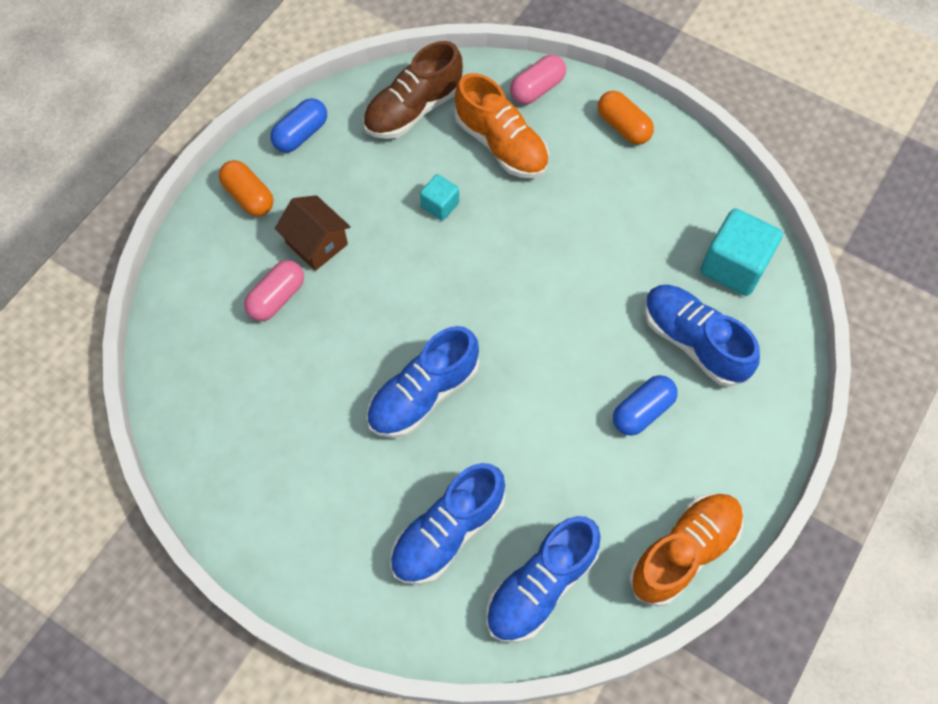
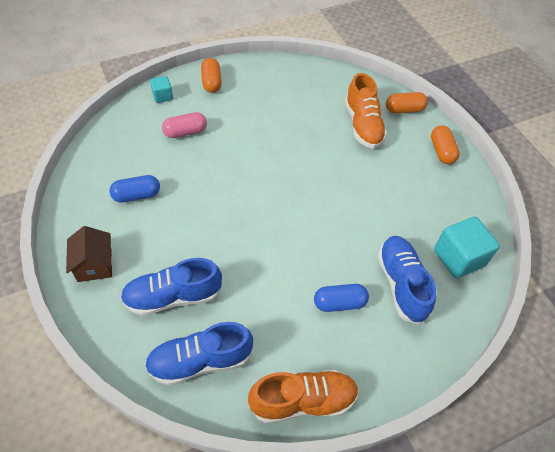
camera: 30 degrees right, 10 degrees down
(301, 134) = (260, 69): blue capsule -> blue capsule (136, 195)
(317, 244) = (226, 119): brown house -> brown house (94, 265)
(413, 109) = (328, 86): brown shoe -> none
(423, 394) = (220, 219): blue shoe -> none
(440, 205) = (305, 135): turquoise cube -> turquoise cube (162, 96)
(537, 89) = (404, 110): pink capsule -> orange capsule

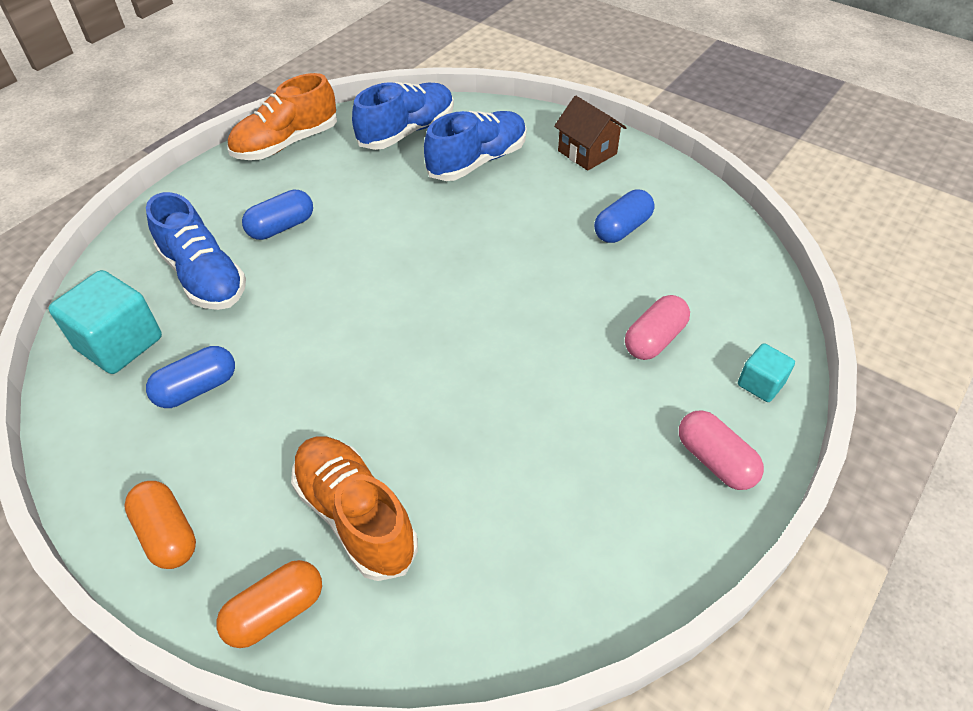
camera: 155 degrees right, 5 degrees down
(211, 82) = (715, 461): orange capsule -> pink capsule
(418, 210) = (197, 388): none -> blue capsule

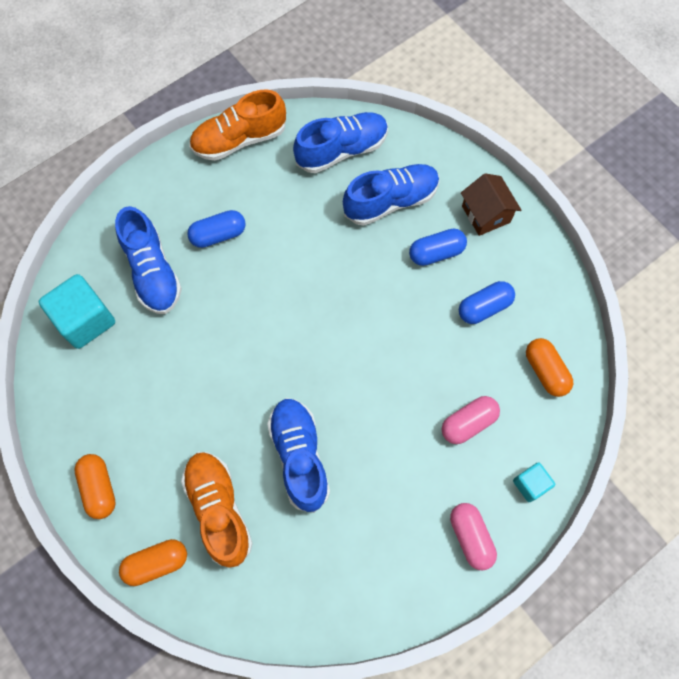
camera: 15 degrees right, 20 degrees up
(197, 388) = (133, 376): blue capsule -> blue capsule (436, 253)
(451, 425) = (299, 456): none -> blue shoe
(720, 270) = (545, 371): none -> orange capsule

